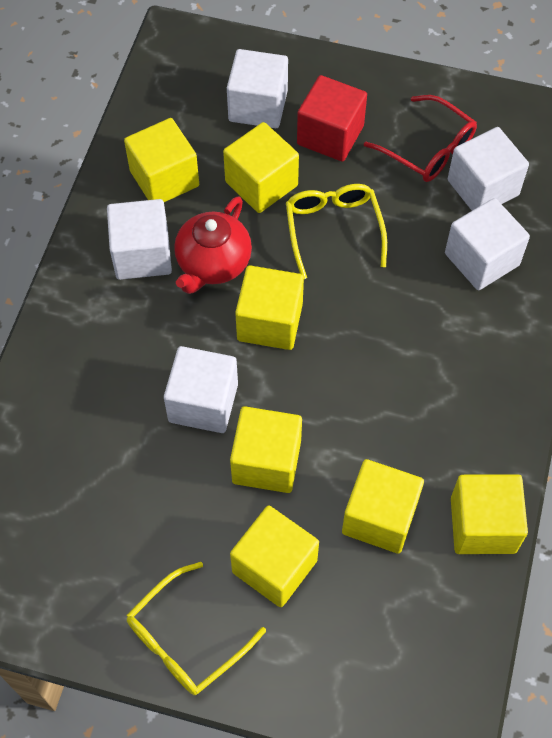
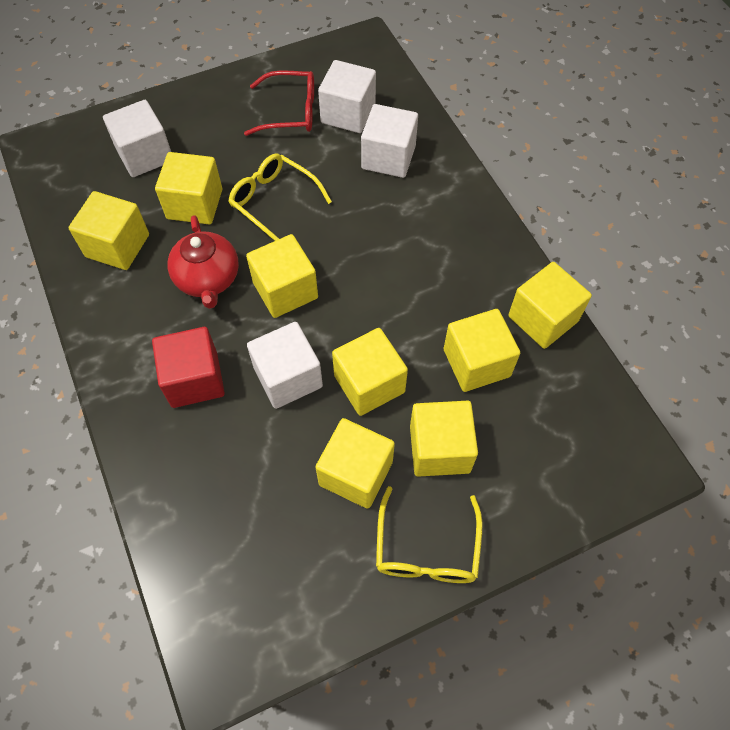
camera: 40 degrees left, 0 degrees up
(142, 254) = (148, 308): white cube -> none
(185, 529) = (356, 473): none -> yellow cube
(330, 135) = (215, 143): red cube -> red cube (194, 379)

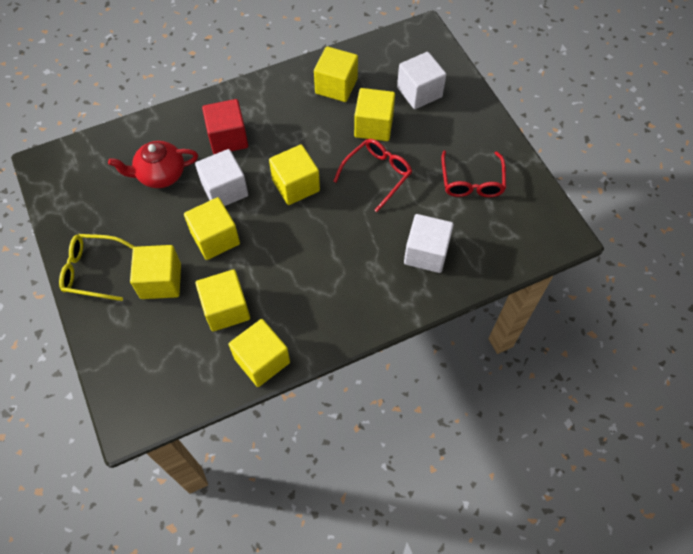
camera: 90 degrees right, 0 degrees up
(208, 279) = (306, 139): red teapot -> red teapot (160, 175)
(274, 202) = (377, 175): yellow glasses -> red glasses
(348, 114) = (473, 223): white cube -> none
(356, 473) = (150, 230): yellow cube -> none

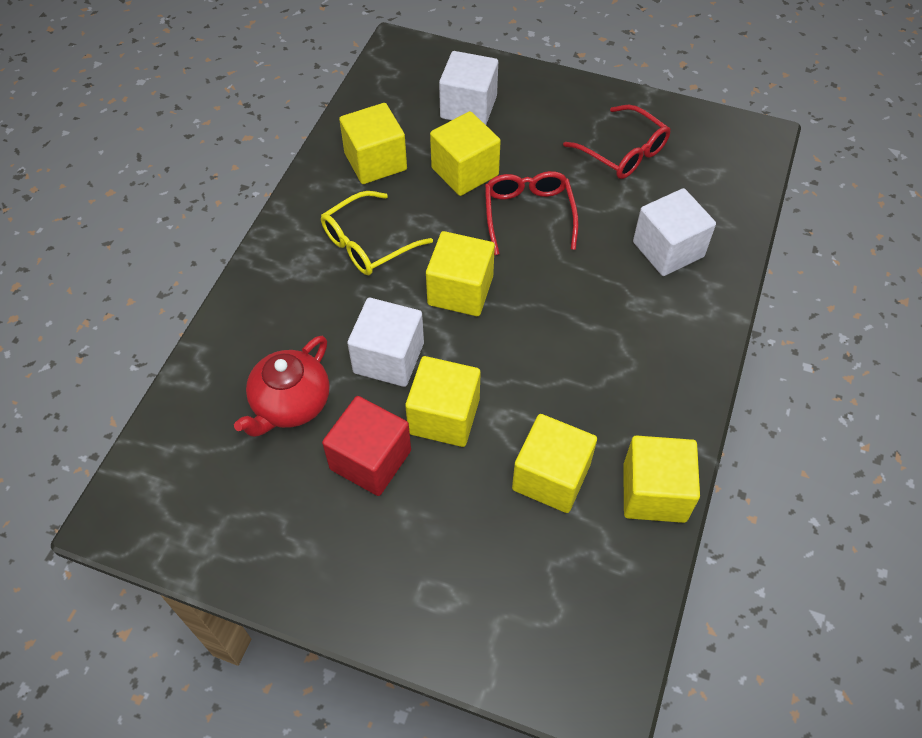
camera: 45 degrees left, 5 degrees down
(93, 271) = (346, 579): yellow glasses -> yellow glasses (368, 243)
(161, 281) = (441, 515): yellow cube -> none
(228, 138) = (322, 302): red cube -> red cube (370, 460)

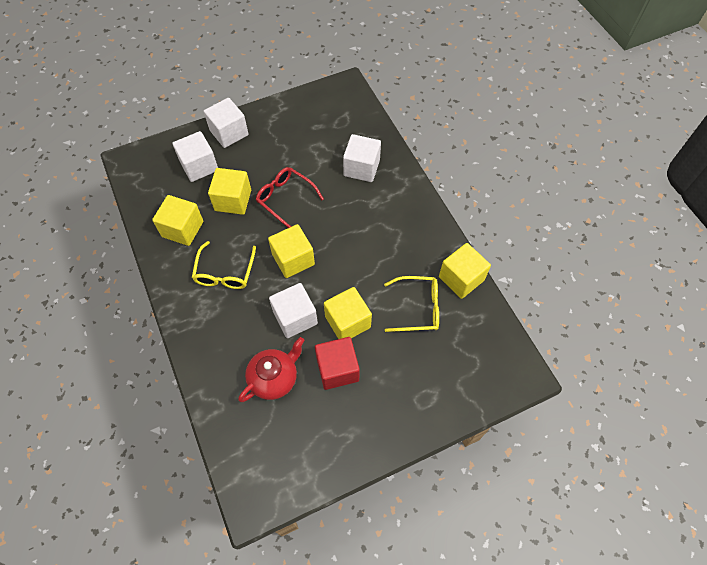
camera: 45 degrees left, 5 degrees up
(290, 404) = (274, 378): red teapot -> red teapot turned 120 degrees counterclockwise
(543, 94) = (229, 133): none -> white cube
(551, 477) = (417, 308): yellow cube -> yellow glasses
(623, 152) = (296, 136): red glasses -> none

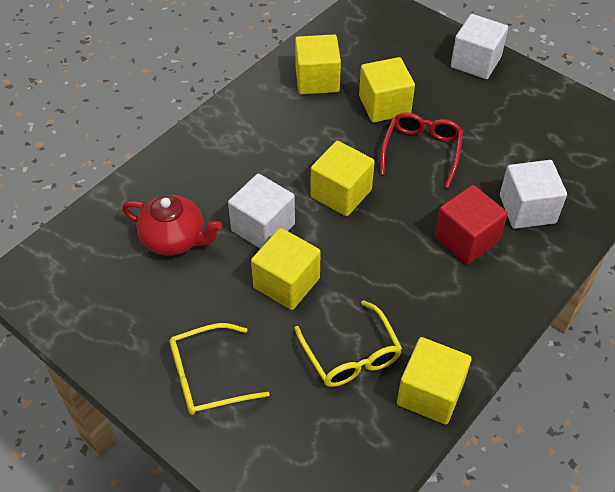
camera: 65 degrees right, 10 degrees down
(199, 166) = (409, 57): white cube -> none
(225, 272) = (285, 138): yellow glasses -> yellow glasses (208, 376)
(337, 369) = (216, 297): red cube -> red cube (466, 239)

